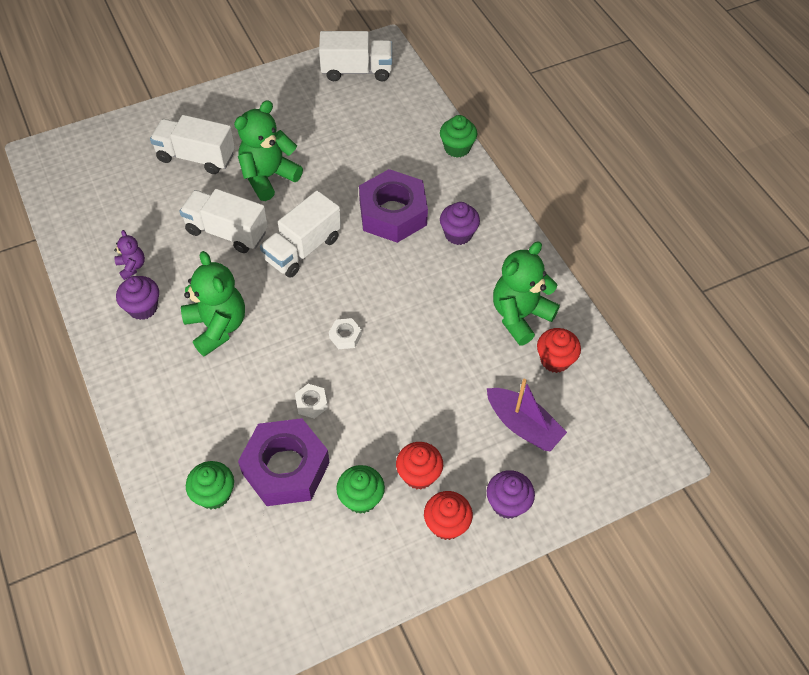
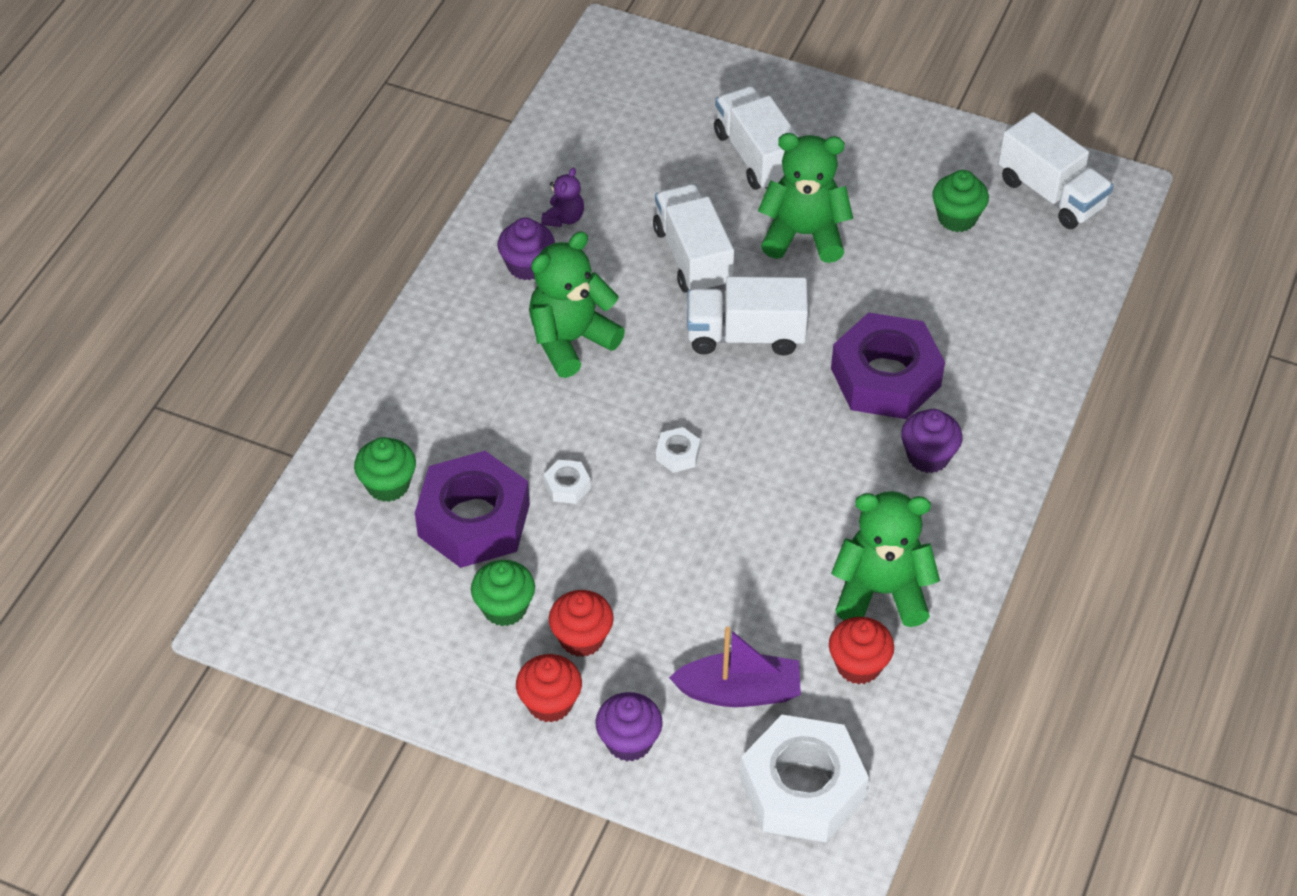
camera: 50 degrees right, 5 degrees down
(217, 327) = (571, 340): green teddy bear -> green teddy bear turned 150 degrees counterclockwise
(457, 148) = (1053, 367): green cupcake -> green cupcake (957, 218)
(523, 425) = (739, 691): purple boat -> purple boat turned 90 degrees counterclockwise
(608, 443) = (802, 788): none -> white nut

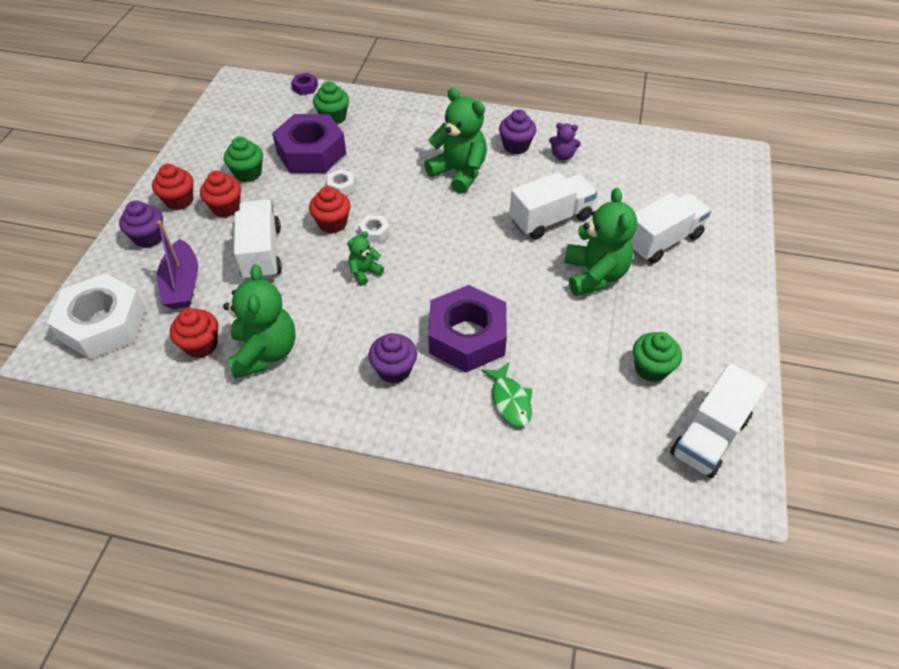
camera: 80 degrees right, 0 degrees up
(287, 520) = (305, 87): none -> purple nut
(648, 502) = (332, 223): none -> red cupcake
(745, 335) = (486, 254): white truck -> white truck (262, 253)
(755, 472) = (364, 272): none -> green teddy bear
(987, 352) = (510, 400): none -> green fish

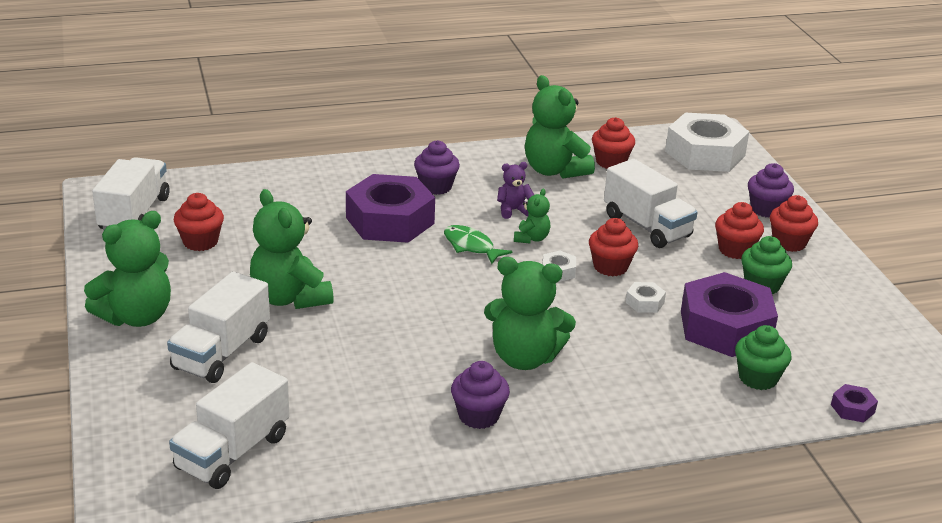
camera: 150 degrees right, 20 degrees down
(182, 284) = (683, 189): purple boat -> none
(510, 400) = (322, 193): green fish -> green fish (471, 246)
(550, 219) = (372, 338): white truck -> white truck (232, 452)
(562, 156) = (404, 422): purple teddy bear -> purple teddy bear (513, 210)
(651, 368) = (200, 242): green cupcake -> red cupcake
(721, 296) = (136, 317): none -> green teddy bear

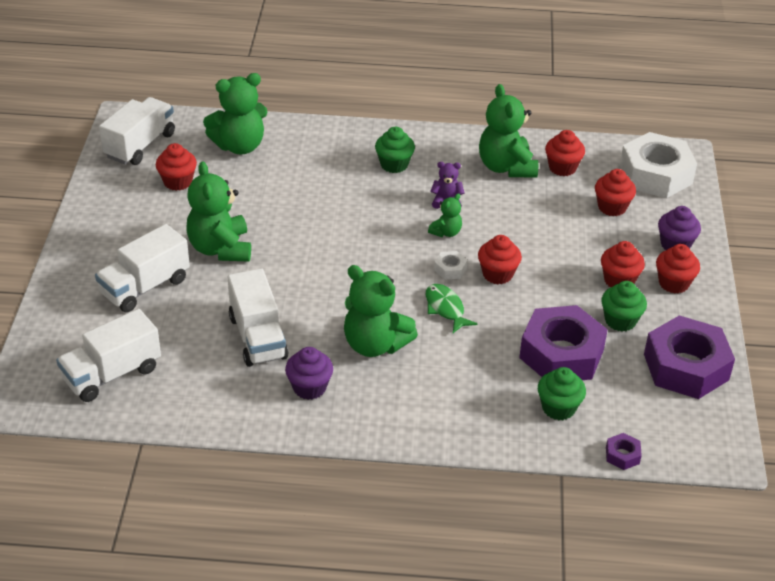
camera: 20 degrees right, 10 degrees up
(136, 317) = (98, 241): green teddy bear -> green teddy bear (239, 146)
(390, 220) = (337, 191): purple nut -> purple nut (686, 367)
(436, 187) = (394, 164): purple cupcake -> green cupcake
(471, 246) = (390, 230): green fish -> green fish (445, 308)
(645, 302) = (506, 315): white nut -> none
(647, 226) = (554, 240): white truck -> white truck (258, 337)
(683, 188) = (612, 207): none -> red cupcake

